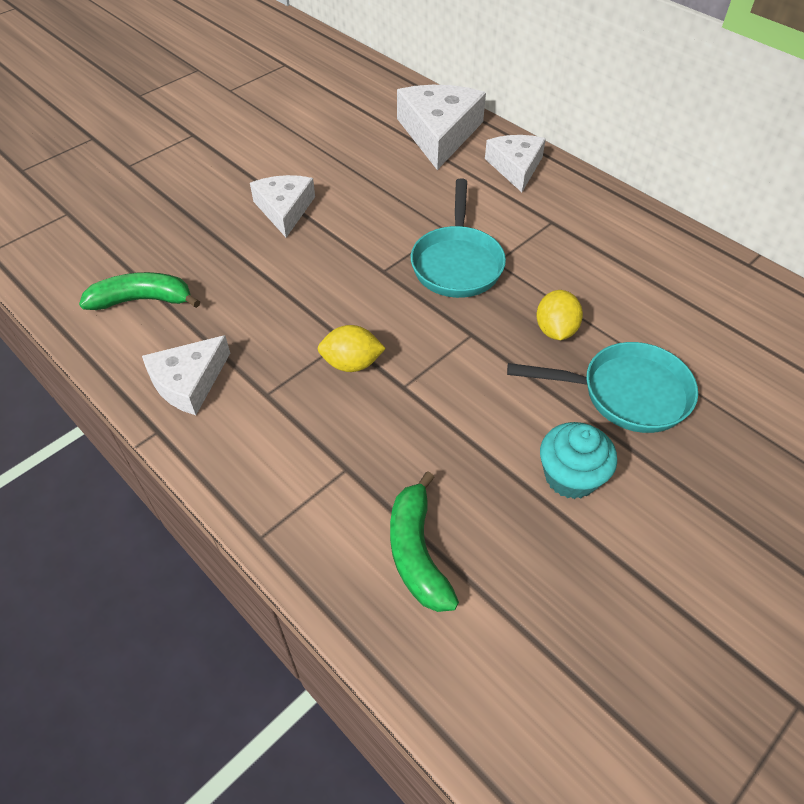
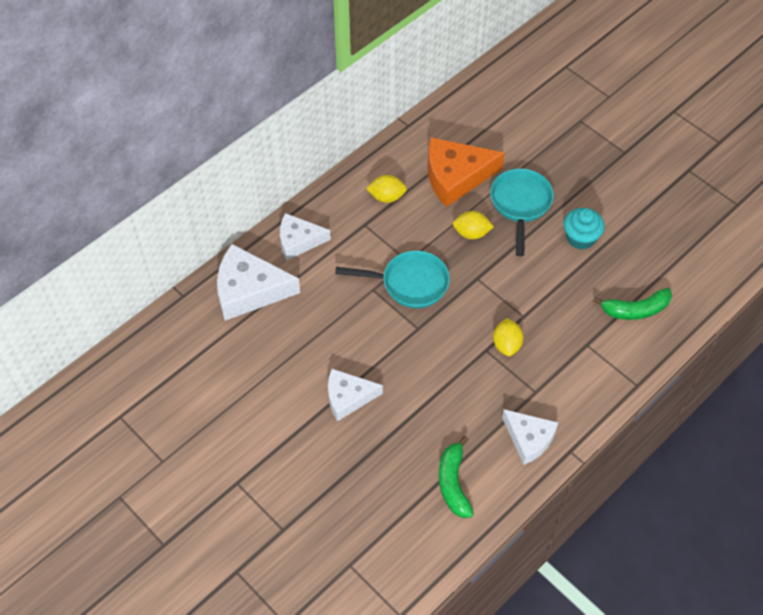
camera: 90 degrees left, 5 degrees up
(604, 242) = (386, 197): none -> yellow lemon
(664, 315) = (456, 176): none -> orange cheese

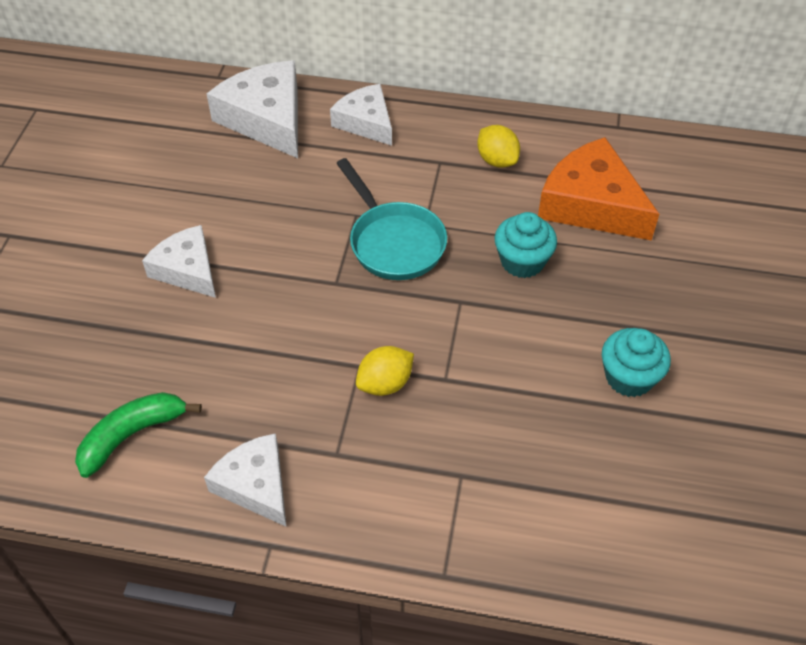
camera: 55 degrees right, 5 degrees down
(471, 233) = (522, 261): yellow lemon -> turquoise cupcake
(520, 205) = (615, 287): turquoise pan -> none
(529, 439) = (255, 485): white cheese -> white cheese turned 135 degrees clockwise
(635, 310) = (571, 506): green banana -> none

